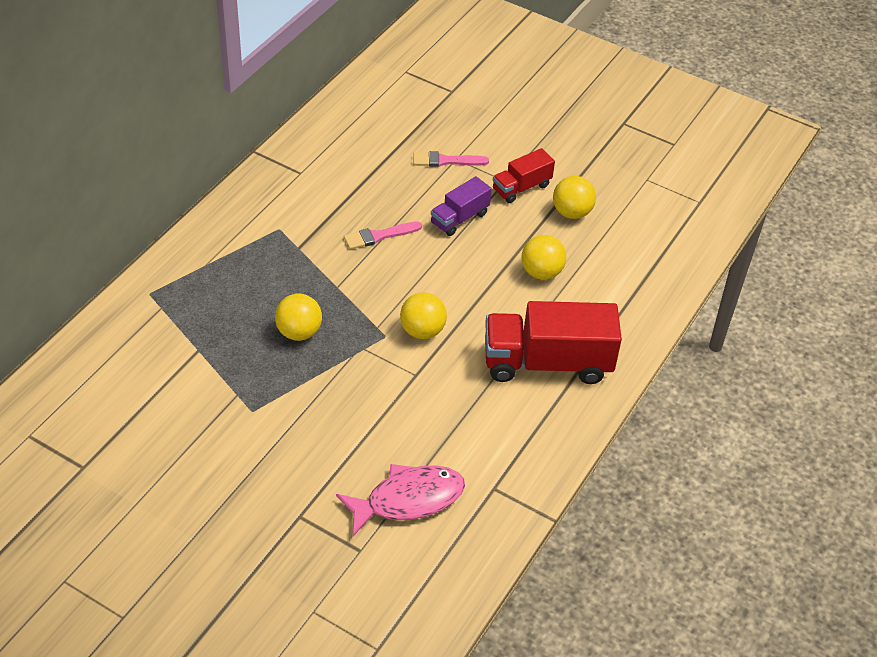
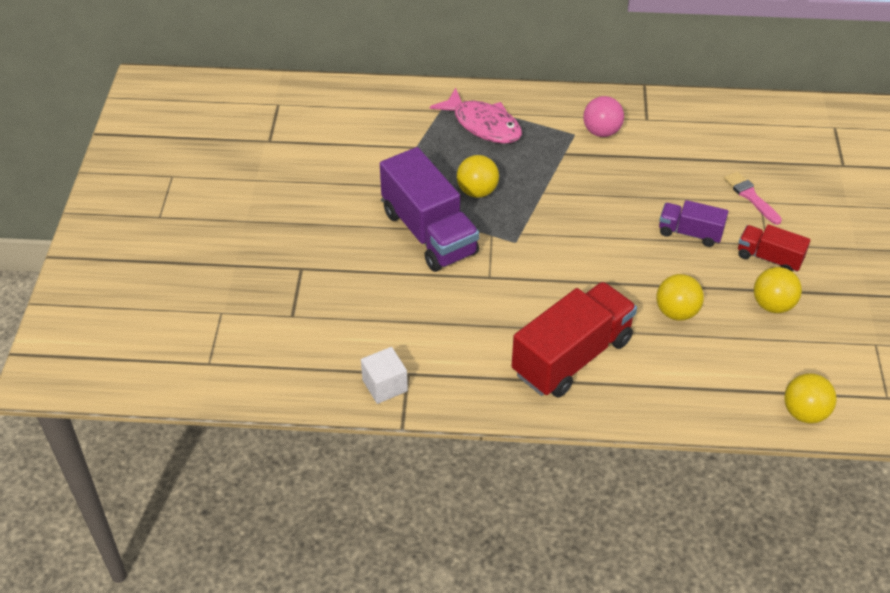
camera: 65 degrees right, 0 degrees up
(291, 209) = (601, 132): none -> pink ball
(326, 393) = (429, 233): none -> purple truck
(379, 236) = (621, 193): pink brush -> none
(408, 500) = (359, 324): pink fish -> pink fish (483, 125)
(422, 331) = (539, 262): yellow ball -> yellow ball (804, 413)
(497, 512) = (385, 385): none -> white cube
(547, 363) = (572, 357): red truck -> red truck turned 75 degrees clockwise

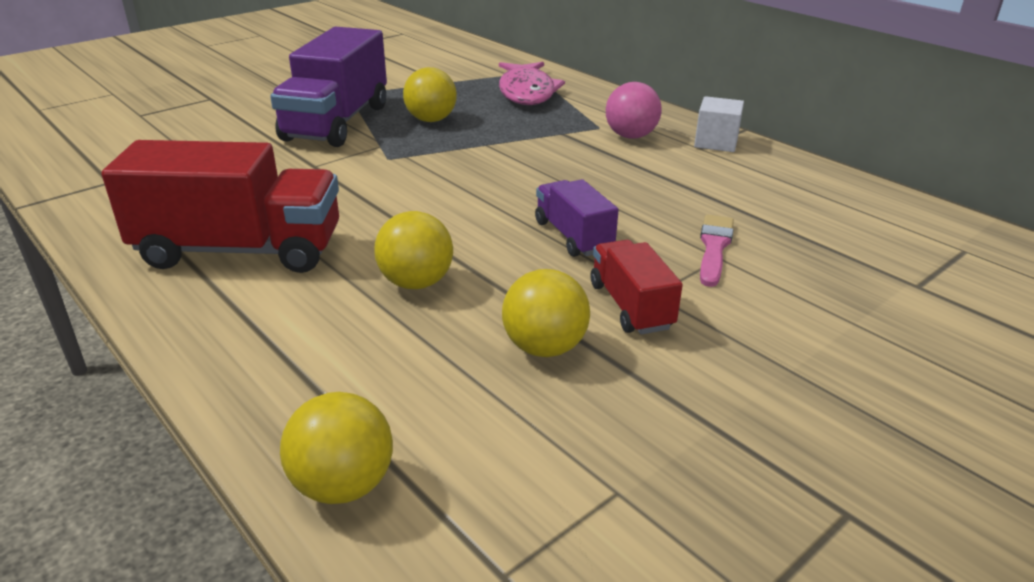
camera: 45 degrees right, 15 degrees down
(385, 385) = (78, 178): white cube -> white cube (716, 142)

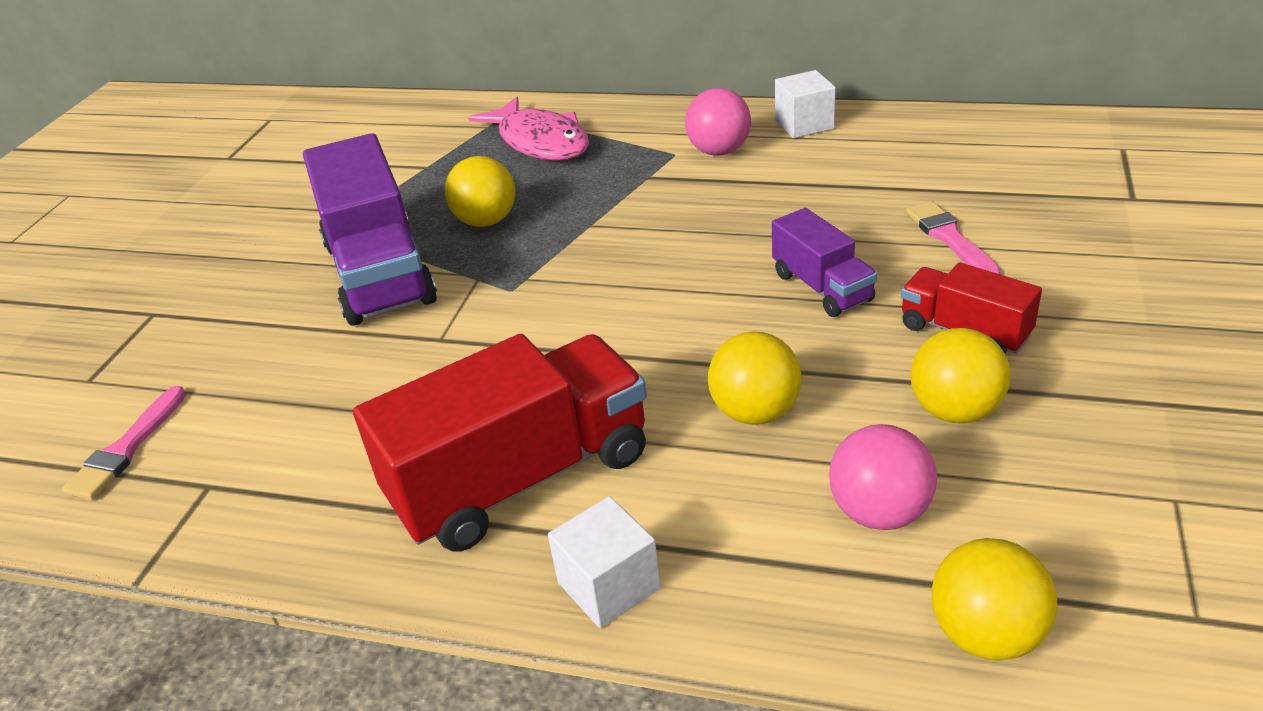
camera: 30 degrees left, 5 degrees up
(106, 150) = (126, 448): none -> pink brush
(192, 326) = (608, 585): none -> white cube
(397, 377) = (879, 512): none -> pink ball
(573, 236) = (822, 287): purple truck -> purple truck turned 150 degrees counterclockwise

